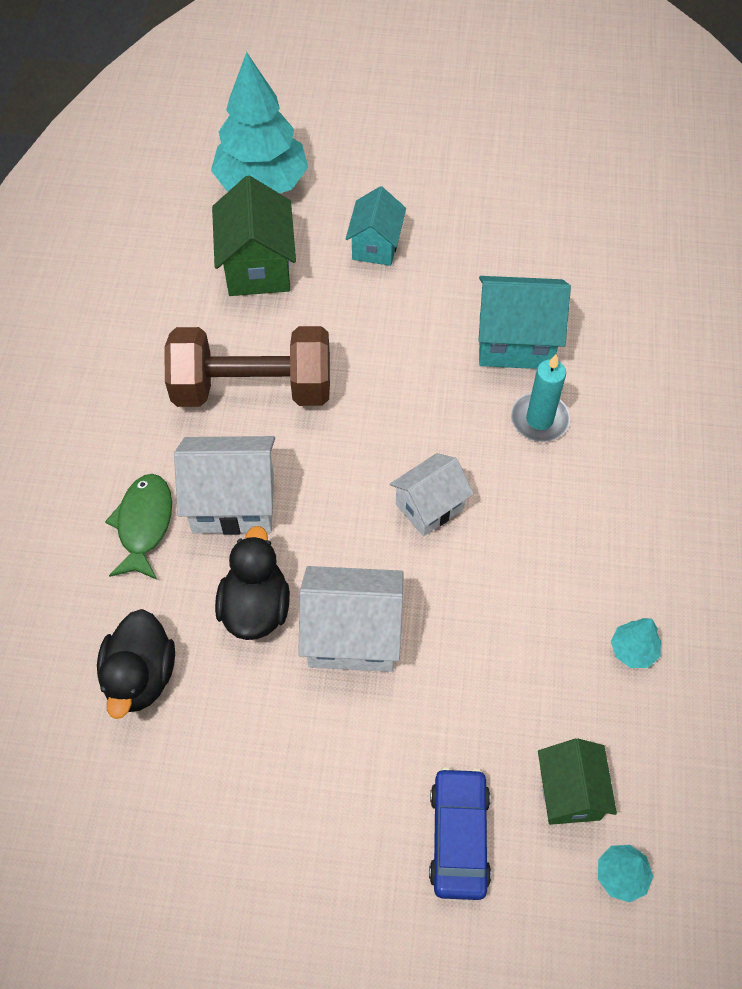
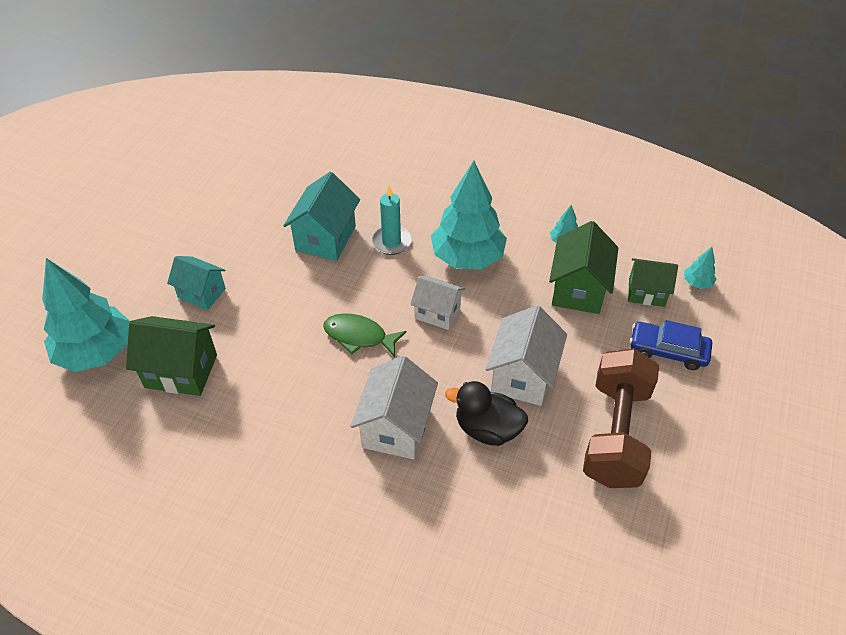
camera: 75 degrees left, 10 degrees down
(141, 676) = (526, 514): black duck -> none
(144, 524) = (395, 492): green fish -> green fish (359, 336)
(253, 388) = (298, 396): brown dumbbell -> brown dumbbell (615, 433)
(429, 506) = (437, 313): white house -> white house turned 45 degrees counterclockwise
(538, 686) = (578, 289): none -> green house
(546, 521) = (467, 257): none -> turquoise tree

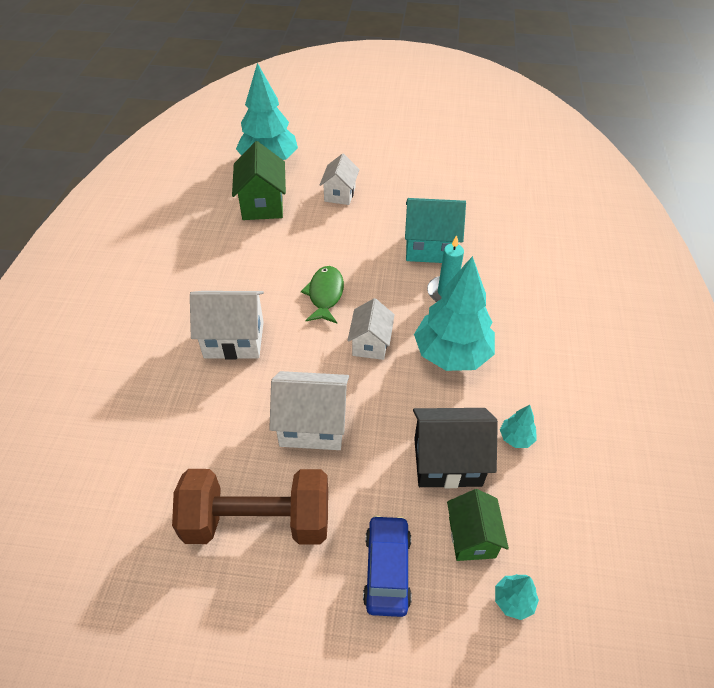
camera: 75 degrees right, 0 degrees up
(202, 293) = (340, 194): turquoise house -> white house
(487, 429) = (244, 406): black duck -> none
(578, 289) = (447, 462): green house -> black house

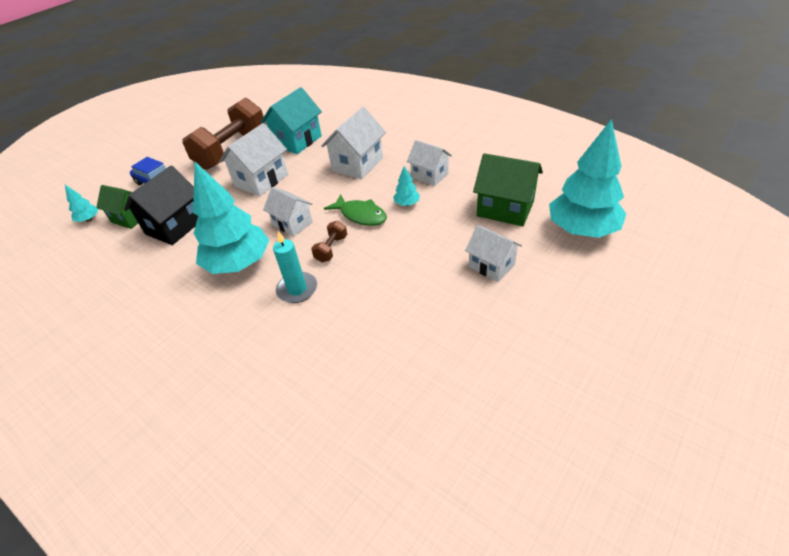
camera: 125 degrees right, 5 degrees down
(230, 269) = (429, 175): none -> white house
(385, 294) = (331, 249): none -> brown dumbbell
(430, 248) = (360, 303): turquoise house -> turquoise house (297, 141)
(516, 438) = (148, 265): turquoise tree -> turquoise tree (407, 203)

